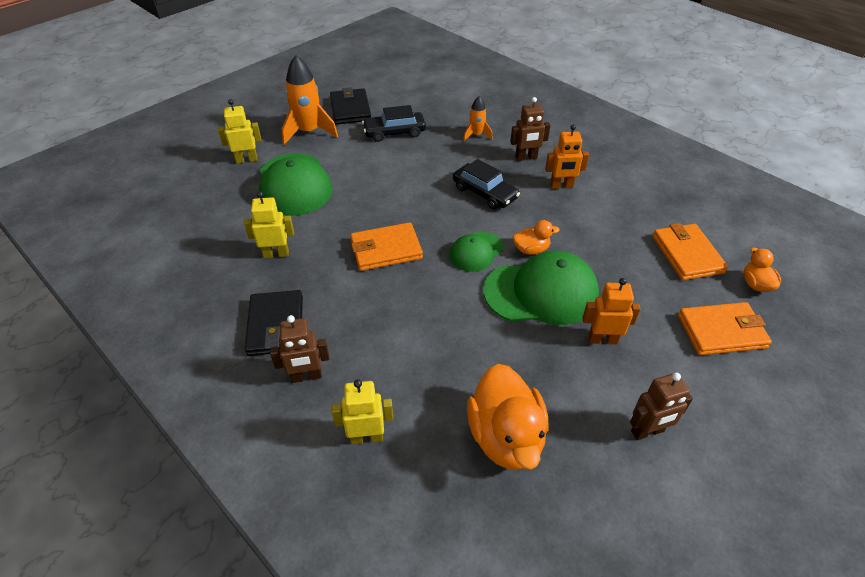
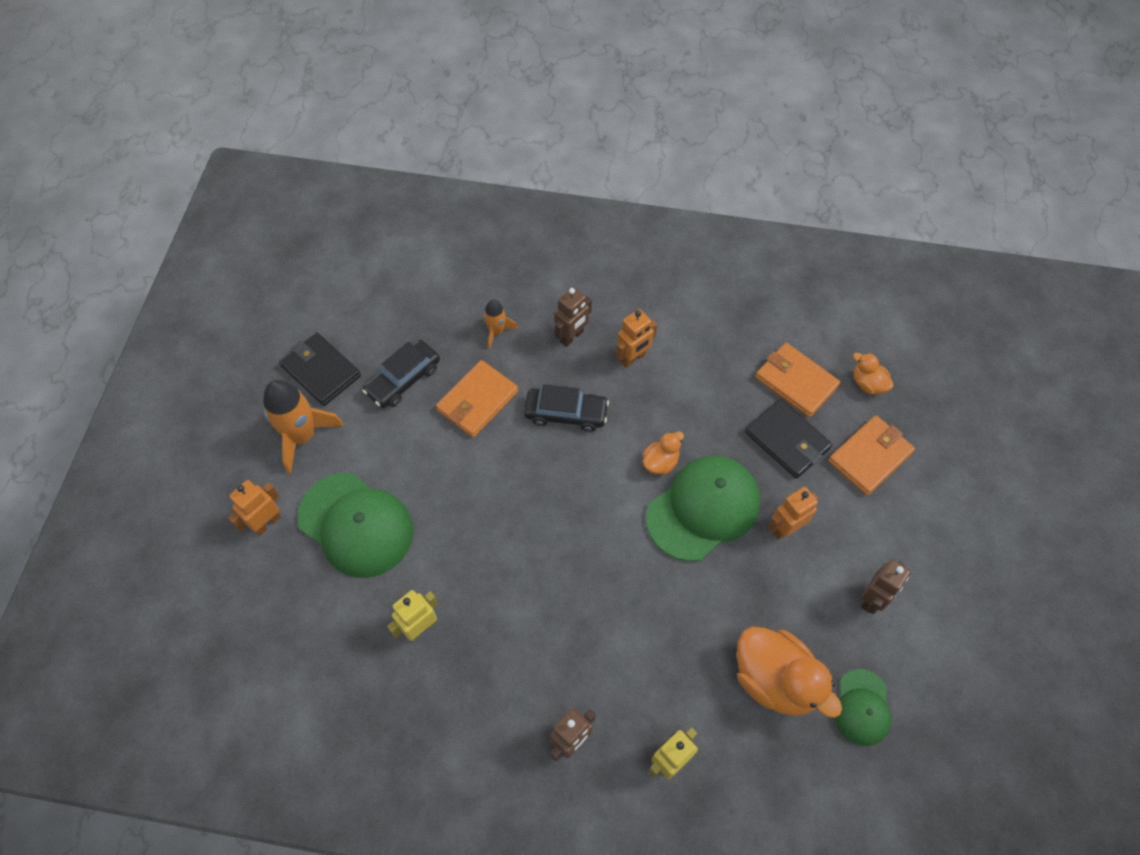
camera: 35 degrees left, 15 degrees up
(246, 160) = (266, 522): yellow robot -> orange robot
(276, 325) = (496, 709): black wallet -> black wallet (787, 440)
(386, 249) = (526, 550): orange wallet -> orange wallet (477, 401)
(476, 252) = (613, 497): green cap -> green cap (862, 707)

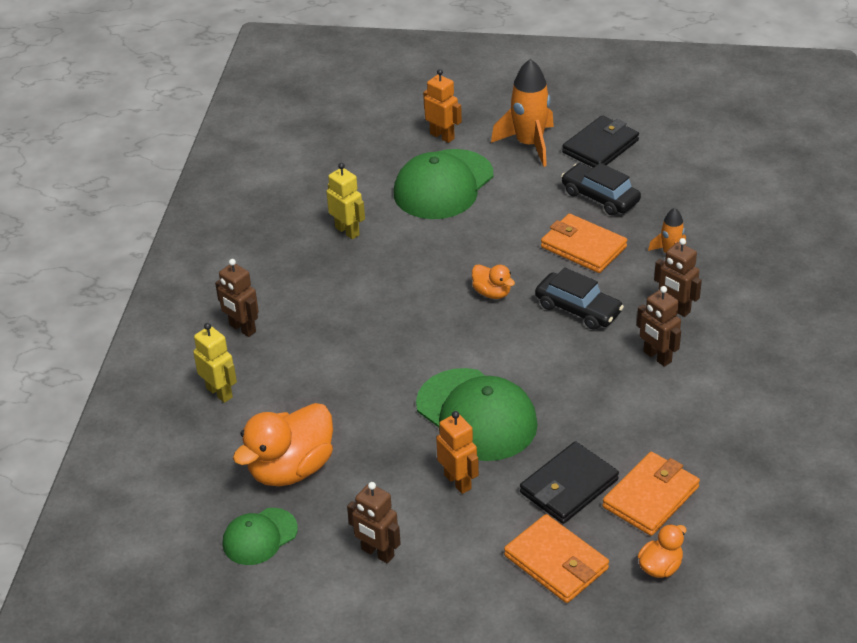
camera: 90 degrees right, 20 degrees down
(566, 413) = (578, 309): black car -> black car turned 60 degrees counterclockwise
(633, 358) = (657, 357): orange robot -> brown robot
(660, 462) = (529, 381): orange duck -> orange duck (492, 293)
(862, 707) = (259, 537): green cap -> green cap turned 45 degrees counterclockwise

